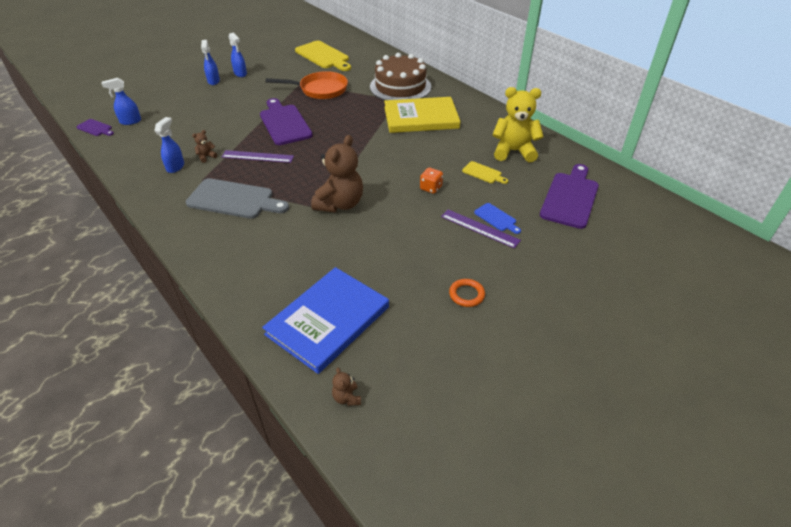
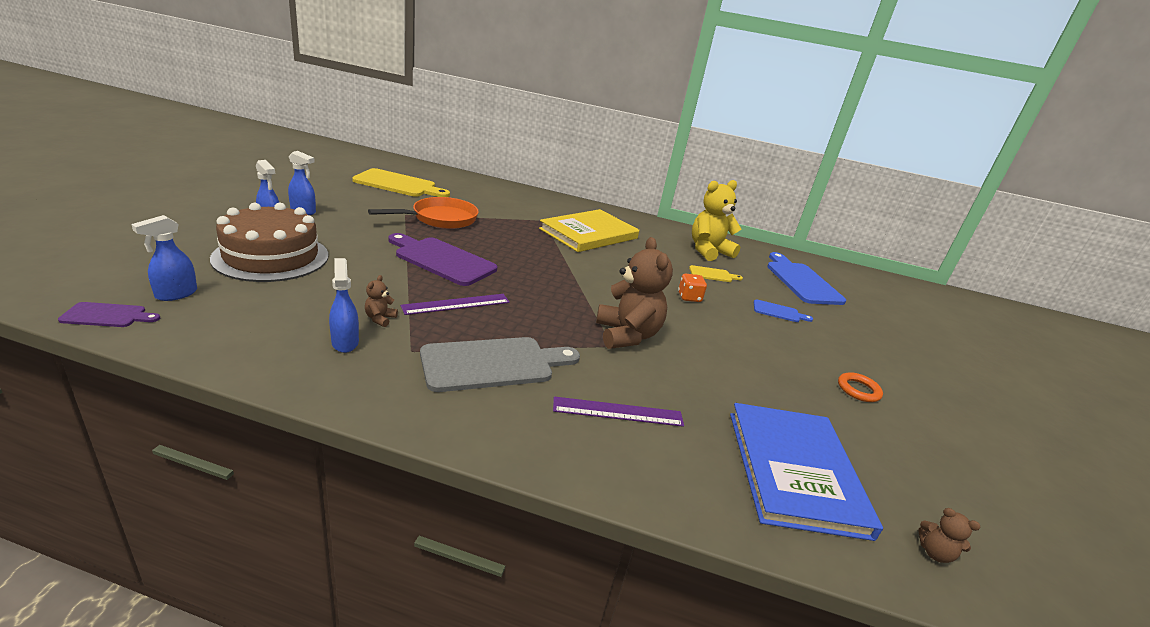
camera: 40 degrees left, 15 degrees down
(400, 87) = (528, 207): brown cake -> brown cake (271, 257)
(480, 228) = (779, 324): purple ruler -> purple ruler (618, 412)
(570, 198) = (801, 281): purple cutting board -> blue cutting board

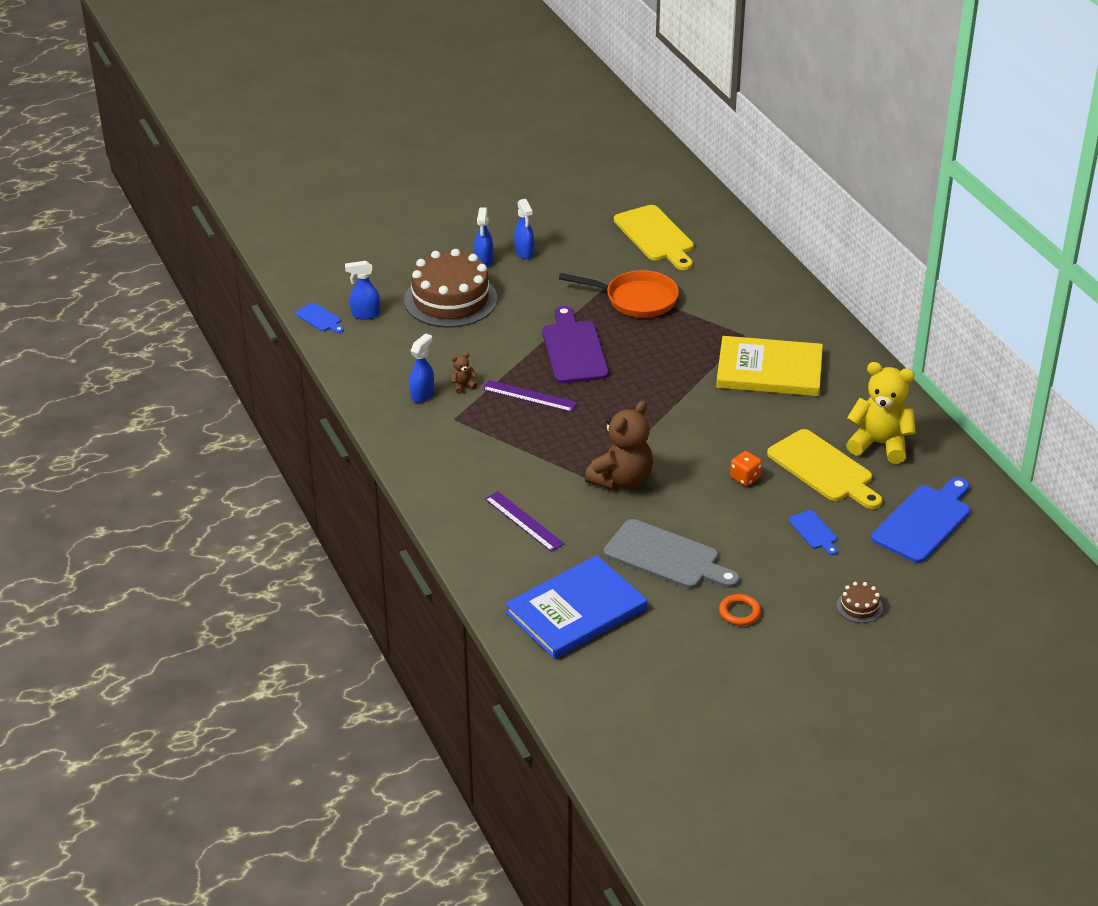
camera: 55 degrees right, 10 degrees up
(107, 315) = (319, 318): purple cutting board -> blue cutting board
(493, 364) = (491, 452): grey cutting board -> grey cutting board (666, 557)
(712, 274) = (823, 469): yellow cutting board -> yellow cutting board, size x2.05
(882, 344) = (859, 606): none -> brown cake
(934, 553) = (578, 685): brown teddy bear -> none

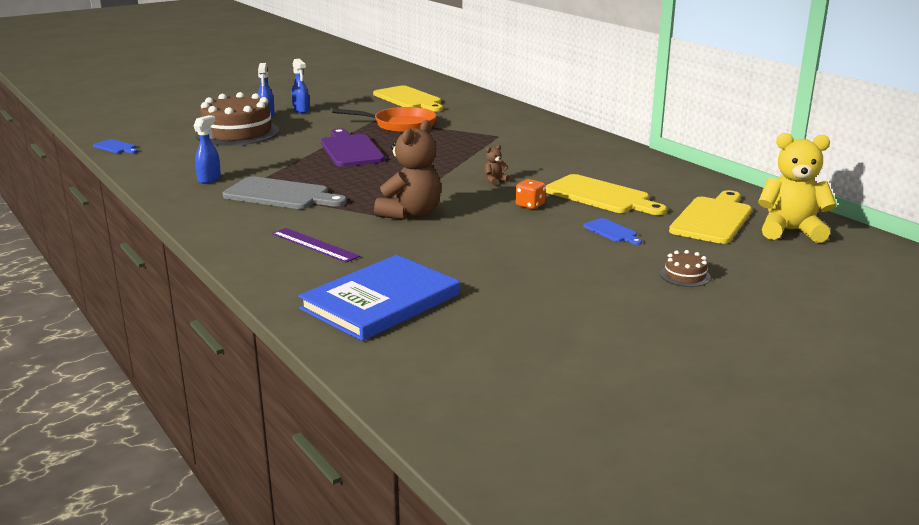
camera: 10 degrees left, 15 degrees down
(365, 314) = (159, 143): blue spray bottle -> none
(463, 386) = (249, 172): brown teddy bear -> brown teddy bear (495, 181)
(529, 396) = (313, 174): purple ruler -> none
(666, 557) = (469, 257): grey cutting board -> grey cutting board (280, 195)
(739, 612) = (561, 289): orange ring -> none
(769, 370) = (527, 150): yellow book -> none
(880, 444) = (644, 180): yellow teddy bear -> yellow teddy bear (790, 231)
(924, 521) = (712, 219): blue cutting board -> yellow cutting board

